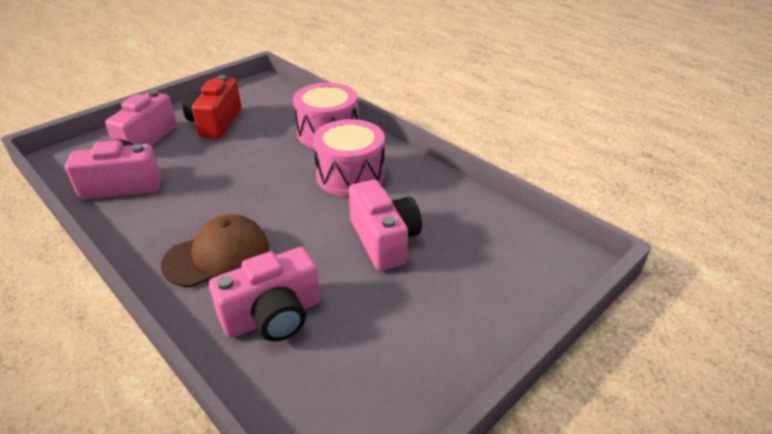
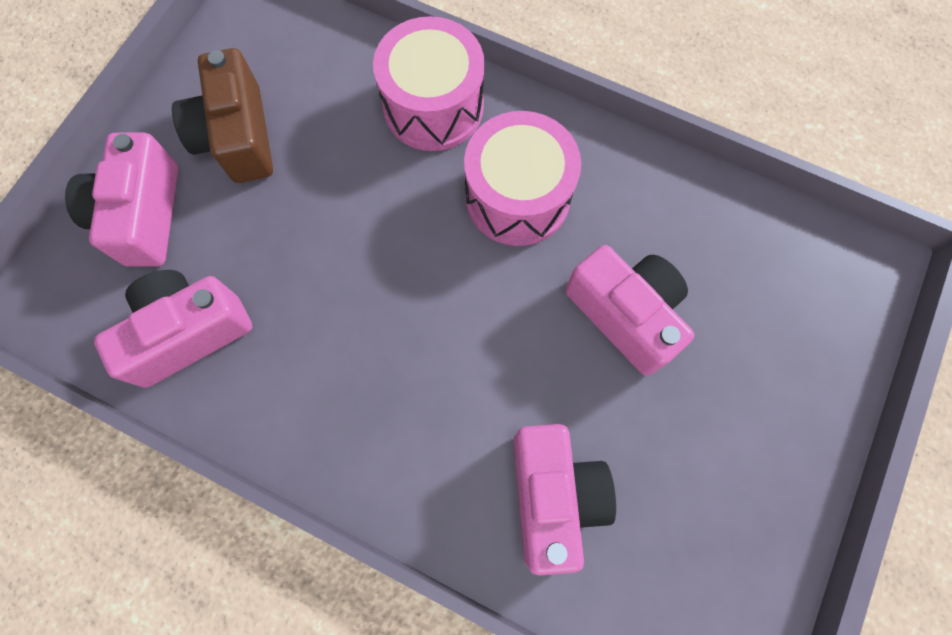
camera: 20 degrees left, 35 degrees up
(216, 123) = (238, 136): red camera -> brown camera
(217, 255) = (421, 421): brown cap -> none
(273, 316) = (553, 496): pink camera -> pink camera turned 45 degrees counterclockwise

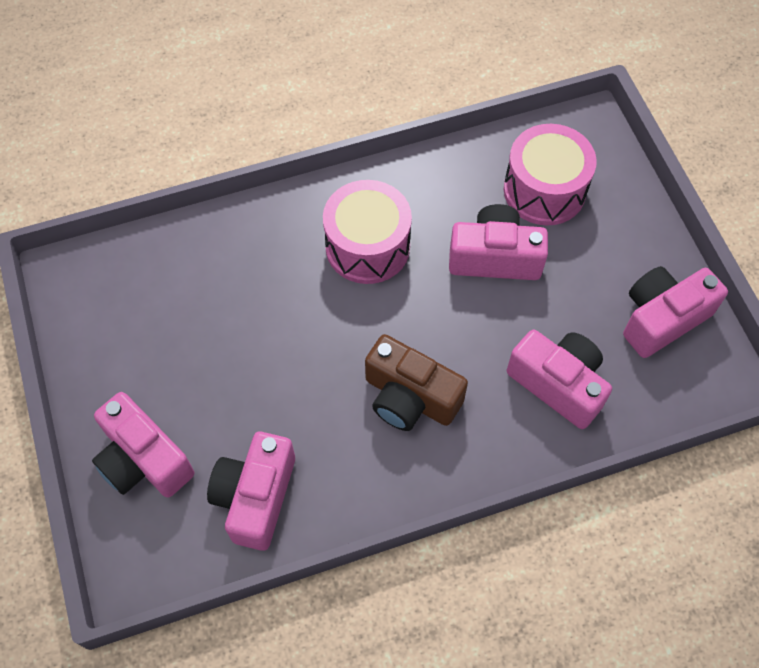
camera: 45 degrees left, 10 degrees down
(238, 136) = (152, 360): brown camera -> brown camera (410, 397)
(433, 106) = (260, 238): pink drum -> pink drum (544, 190)
(732, 535) = (662, 318): none -> pink camera

